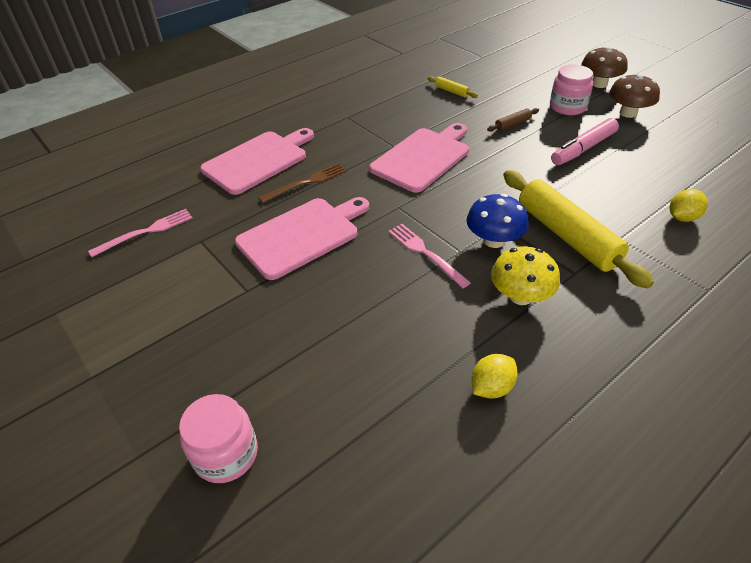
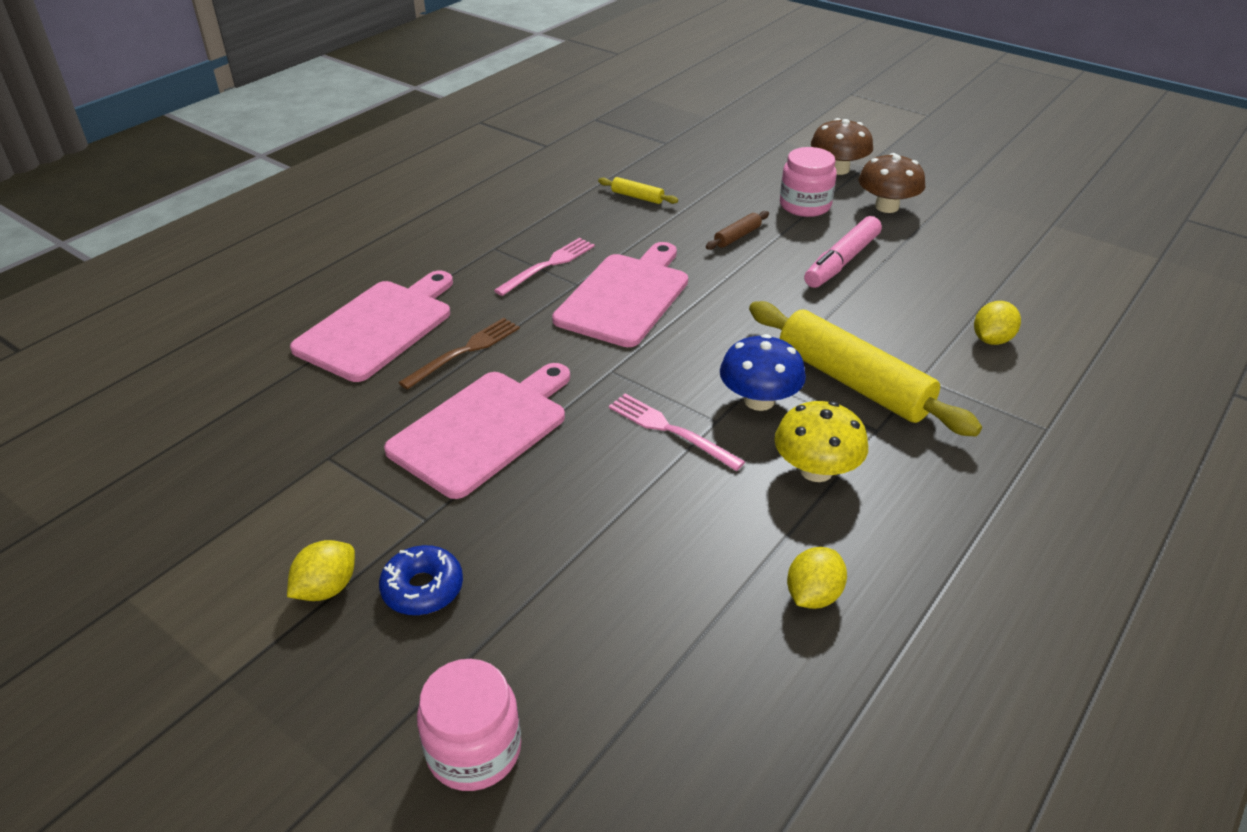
camera: 15 degrees left, 5 degrees down
(145, 232) = (234, 455): pink fork -> pink fork (548, 265)
(171, 327) = (327, 588): none -> yellow lemon
(229, 337) = (422, 588): none -> blue donut

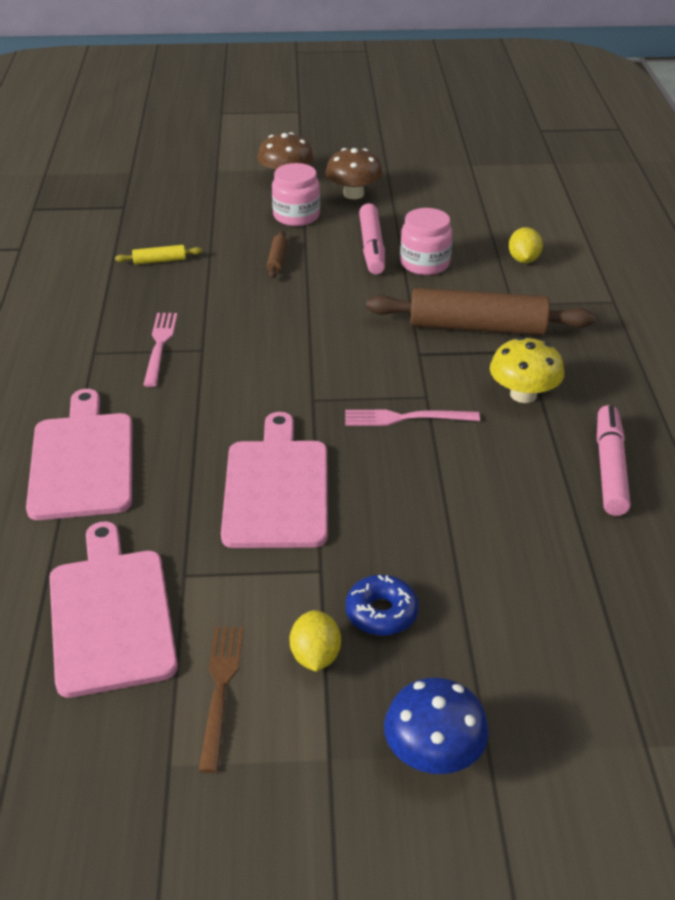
camera: 40 degrees left, 0 degrees up
(464, 352) = (183, 442): brown fork -> brown fork (220, 690)
(474, 750) = (542, 677): pink jar -> pink jar (424, 263)
(625, 297) = (253, 342): pink cutting board -> pink cutting board (111, 614)
(759, 400) = (436, 369): blue mushroom -> blue mushroom (433, 753)
(813, 595) = (610, 468): yellow lemon -> pink marker
(853, 382) = (477, 327): yellow rolling pin -> brown rolling pin

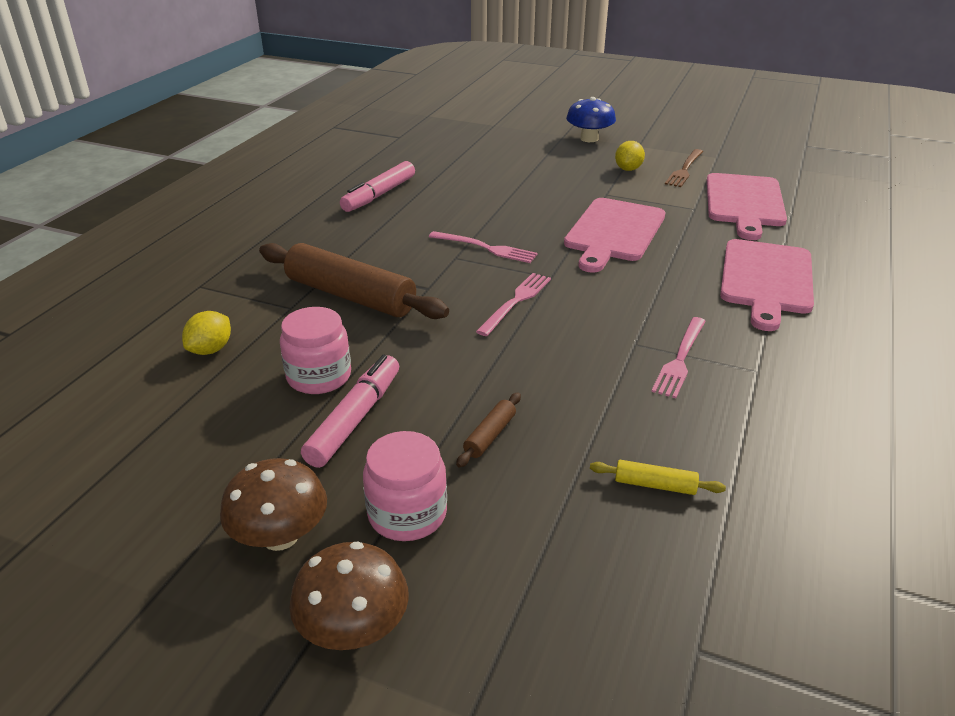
camera: 155 degrees left, 5 degrees down
(327, 361) = (516, 302): none -> pink fork
(381, 613) = (582, 174): blue donut -> none
(523, 394) = (379, 241): yellow mushroom -> none

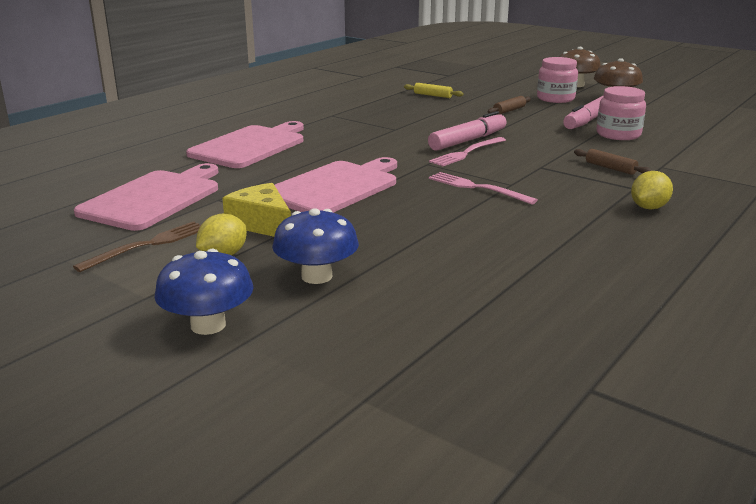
camera: 165 degrees left, 10 degrees down
(211, 350) = (709, 151): yellow lemon -> yellow lemon (648, 207)
(350, 296) = (610, 168): brown rolling pin -> brown rolling pin, size x0.42
(379, 195) = (604, 258): pink marker -> pink marker (467, 140)
(558, 164) = (316, 276): none -> blue mushroom
(631, 192) = (262, 224): none -> yellow cheese
(680, 359) = (372, 122): pink fork -> none

